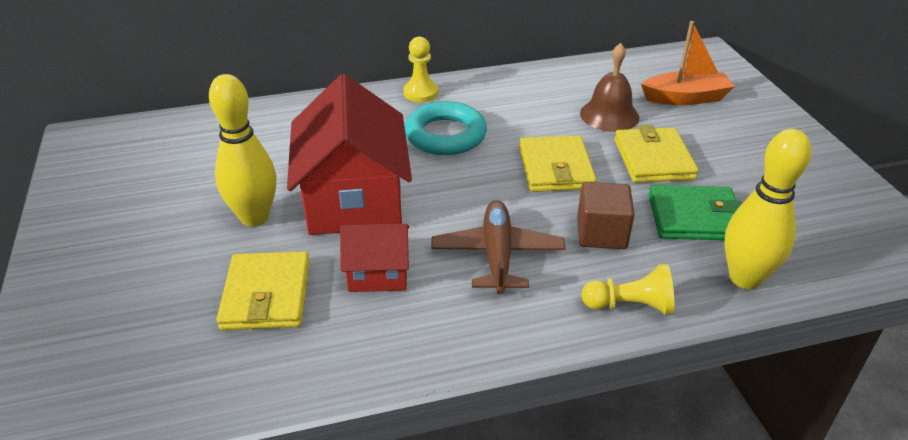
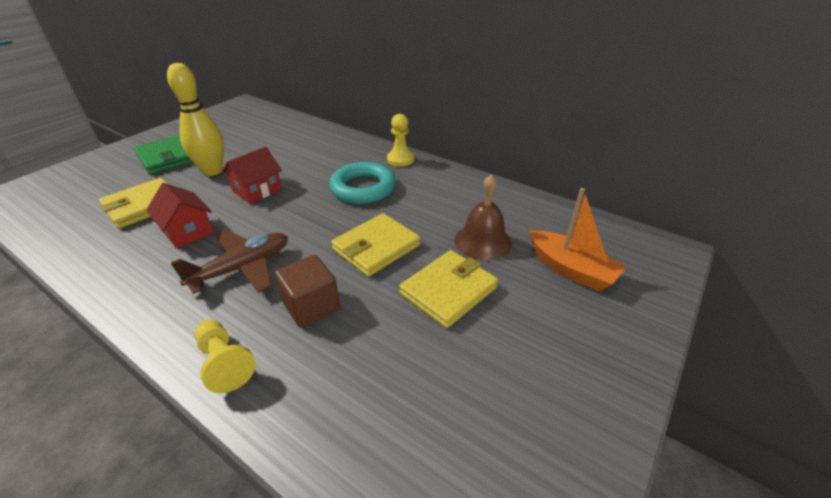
camera: 50 degrees right, 0 degrees up
(354, 199) = (257, 190): red house -> red house, size x0.51
(694, 217) = (386, 352): green wallet -> green wallet (166, 158)
(745, 278) = (319, 428): yellow bowling pin -> none

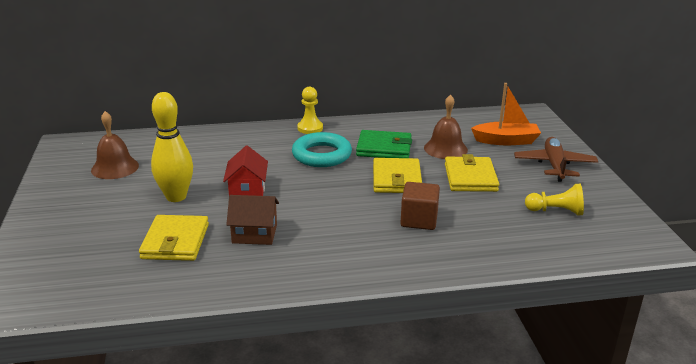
camera: 45 degrees left, 10 degrees down
(166, 158) = (103, 209): green wallet -> green wallet (384, 148)
(187, 231) = (254, 234): red house -> brown house
(225, 363) = (427, 263): yellow pawn -> yellow pawn (556, 211)
(229, 132) = (115, 167): none -> brown bell
(242, 268) = (341, 228): brown plane -> brown plane (554, 165)

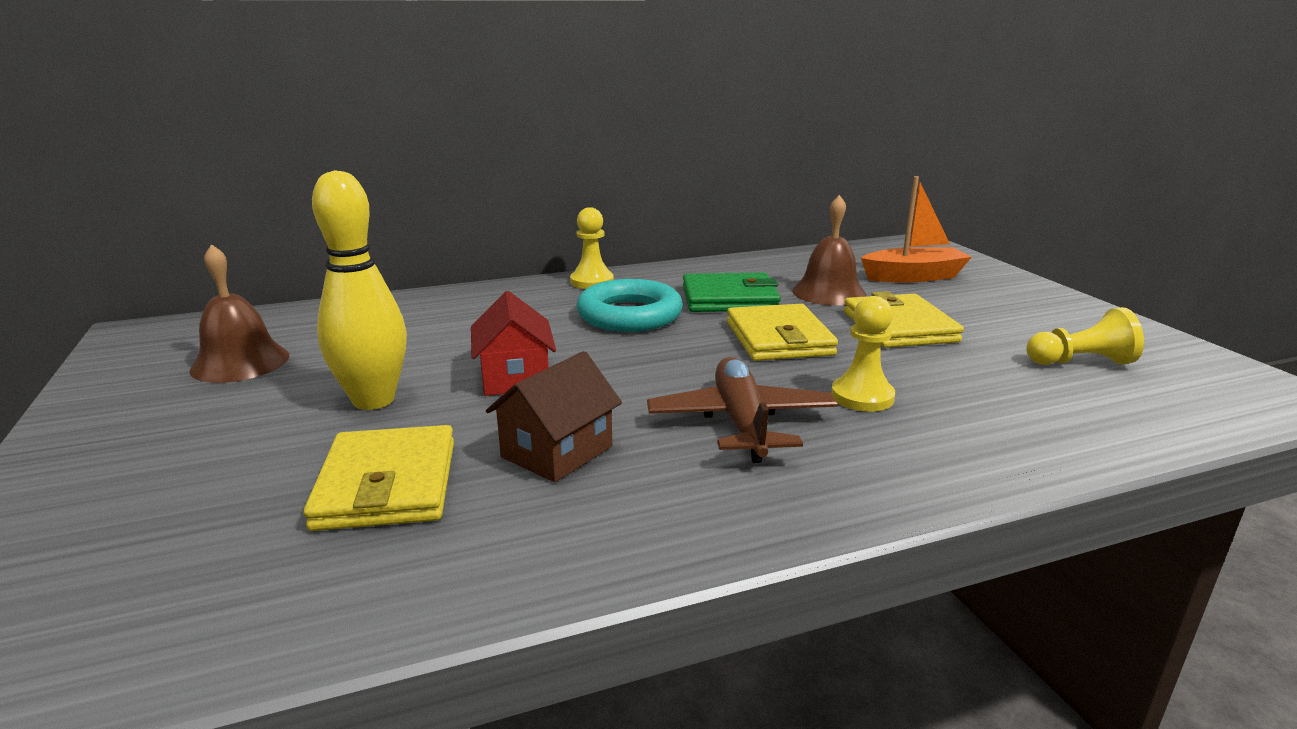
camera: 10 degrees left, 5 degrees down
(254, 234) = (557, 452): brown house -> brown house turned 45 degrees counterclockwise
(419, 220) = (862, 397): brown cube -> yellow pawn
(554, 165) = (1015, 301): brown plane -> brown plane (741, 422)

